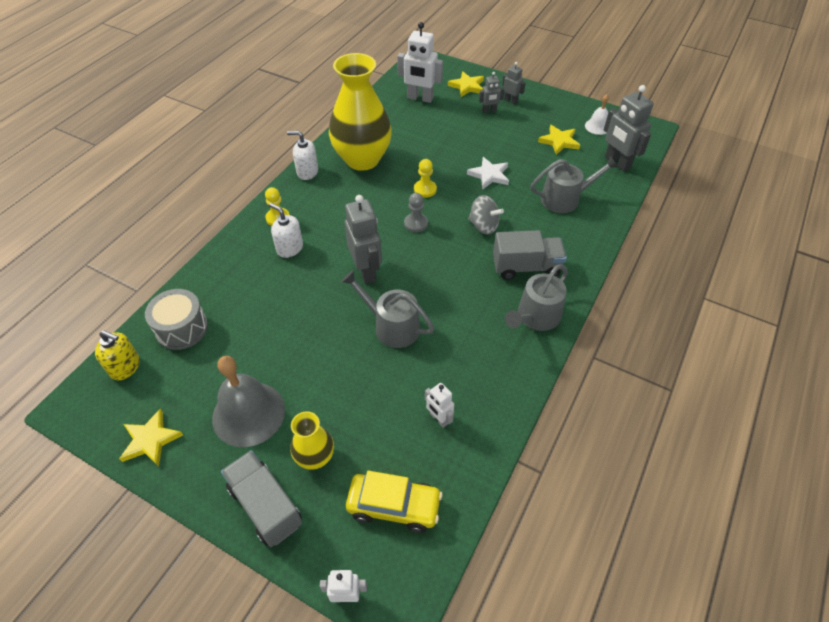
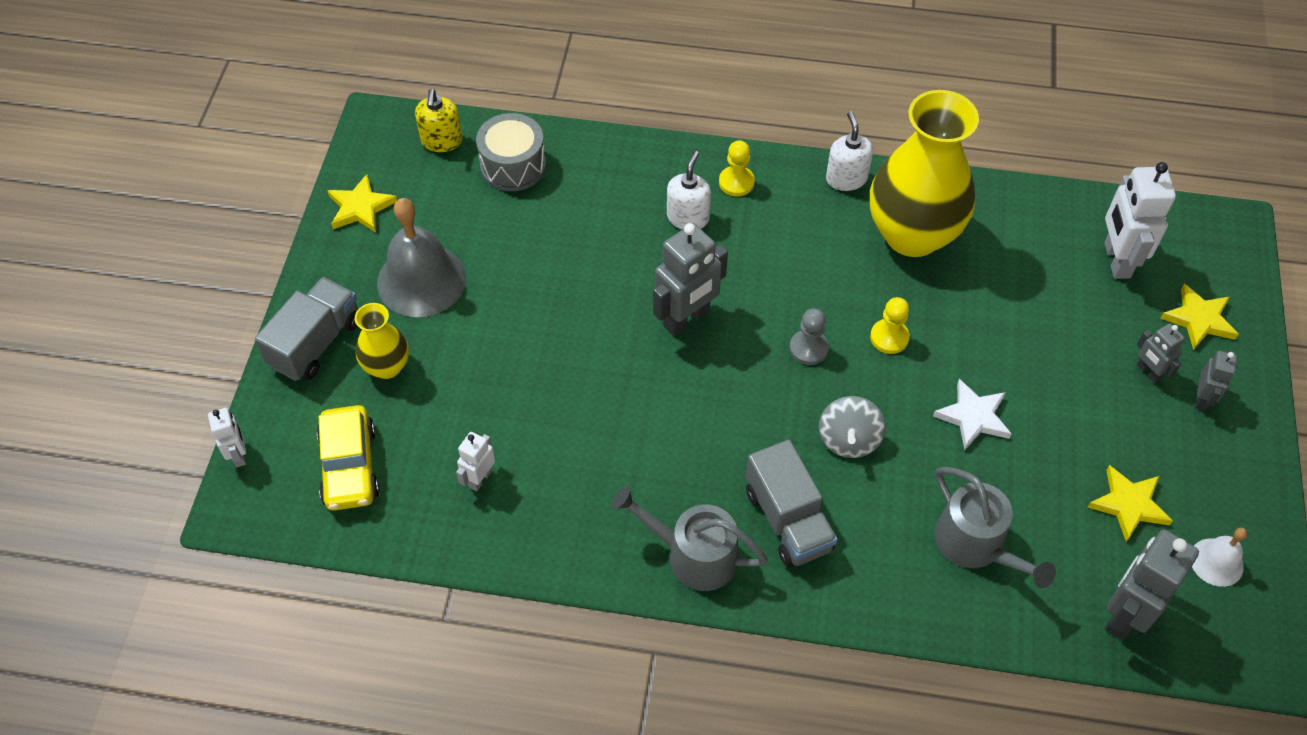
camera: 70 degrees right, 5 degrees up
(392, 326) = (604, 381): grey watering can -> none

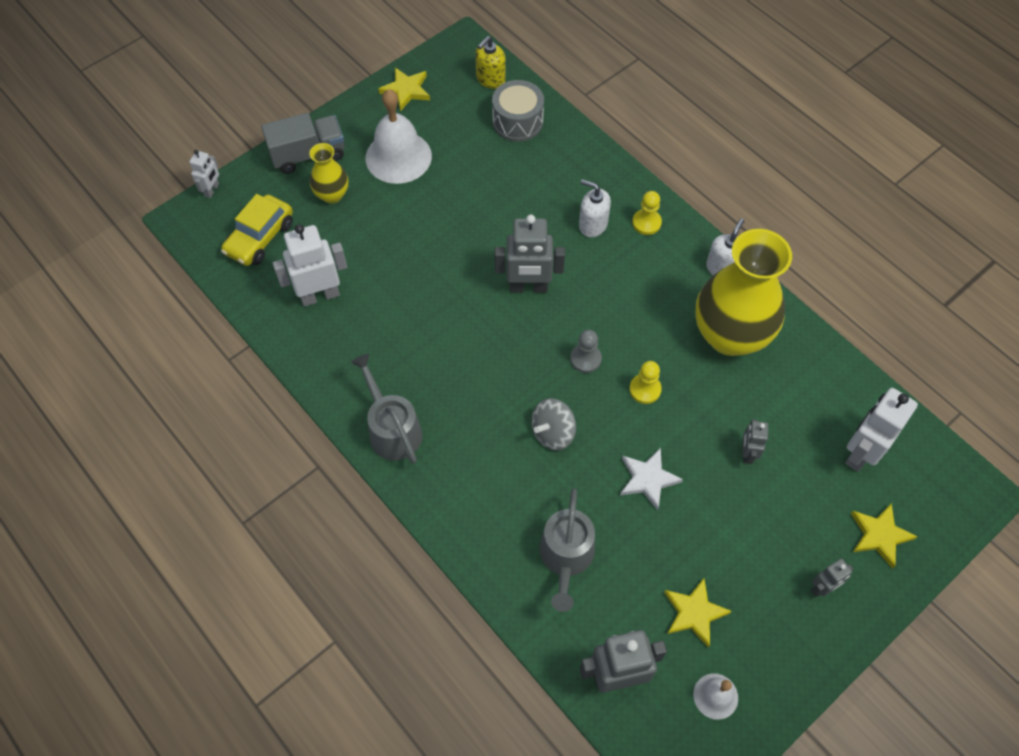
camera: 40 degrees right, 5 degrees up
(421, 280) = (398, 157): grey bell -> white bell
(480, 478) = (320, 295): white robot -> white robot, size x1.85
(688, 217) = (592, 224): white soap dispenser -> white soap dispenser turned 120 degrees counterclockwise
(788, 520) = (467, 452): grey truck -> none
(1148, 372) = (801, 542): grey robot -> grey robot (747, 453)

